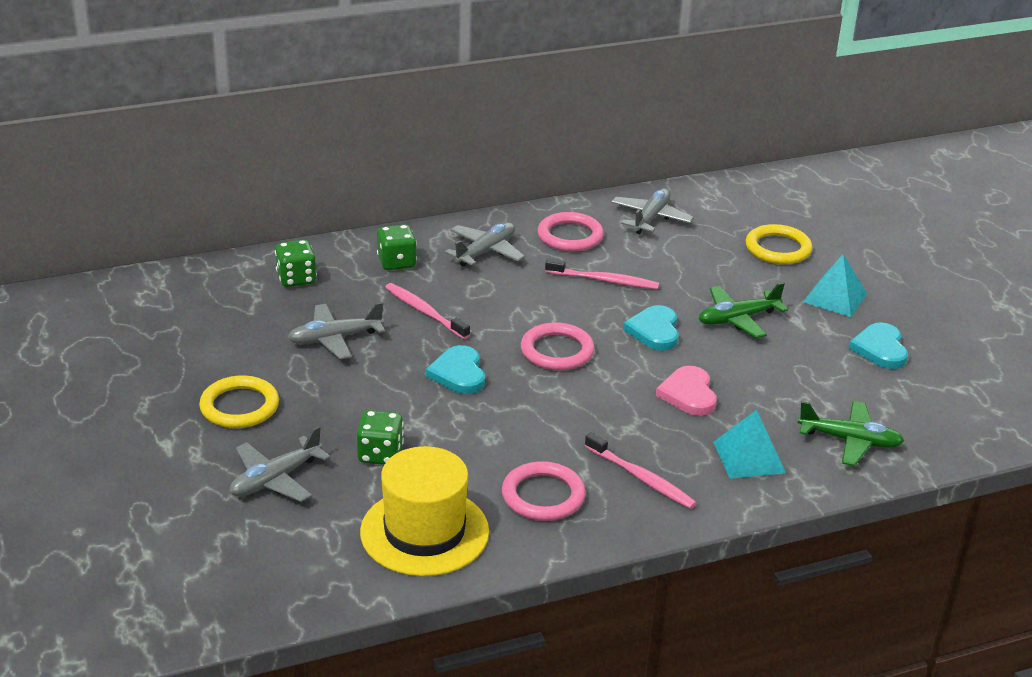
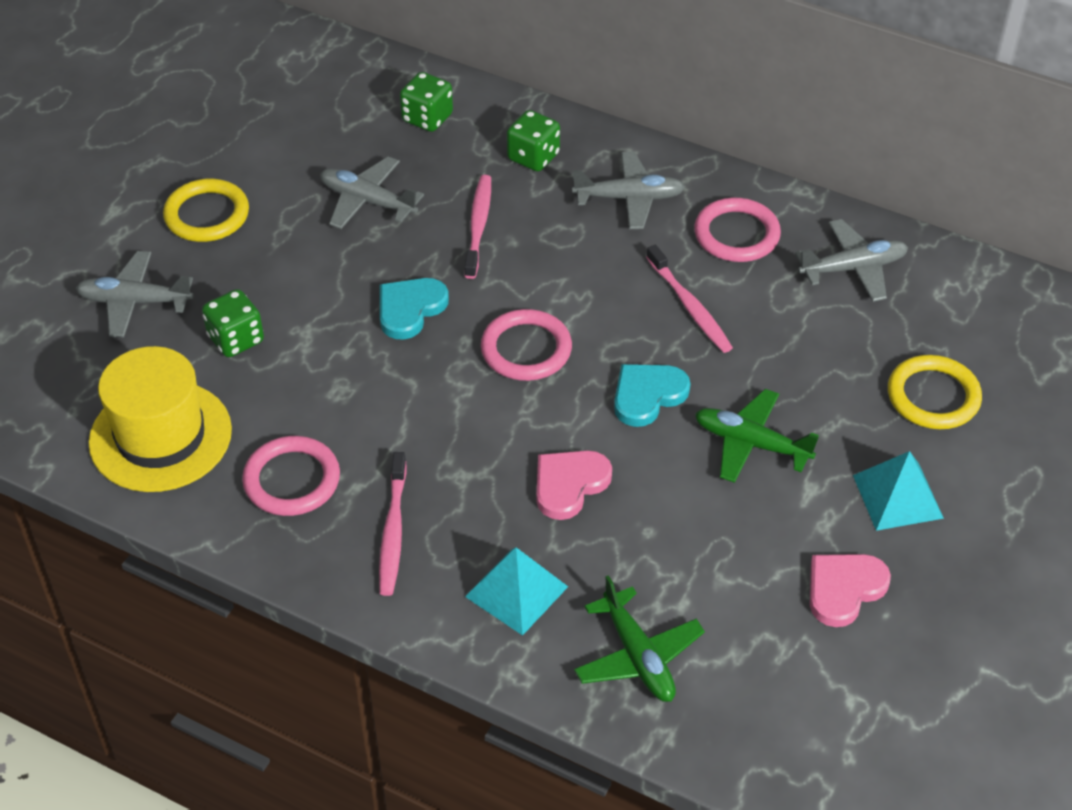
camera: 50 degrees right, 15 degrees up
(880, 349) = (844, 589): turquoise heart -> pink heart

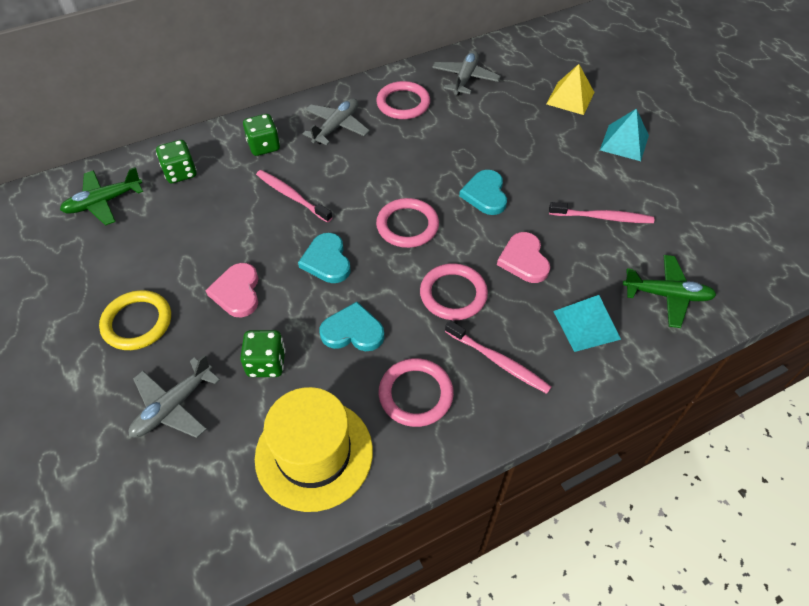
camera: 55 degrees left, 5 degrees up
(332, 384) = (353, 331): none -> turquoise heart
(367, 201) = (217, 235): grey plane -> none
(456, 444) = (453, 294): none -> pink ring
(690, 306) = (437, 146): pink toothbrush -> pink toothbrush (602, 217)
(751, 444) = (551, 174): green plane -> green plane (104, 202)
(844, 589) = (671, 192): pink heart -> pink heart (237, 292)
(933, 396) = (570, 98): yellow ring -> yellow pyramid

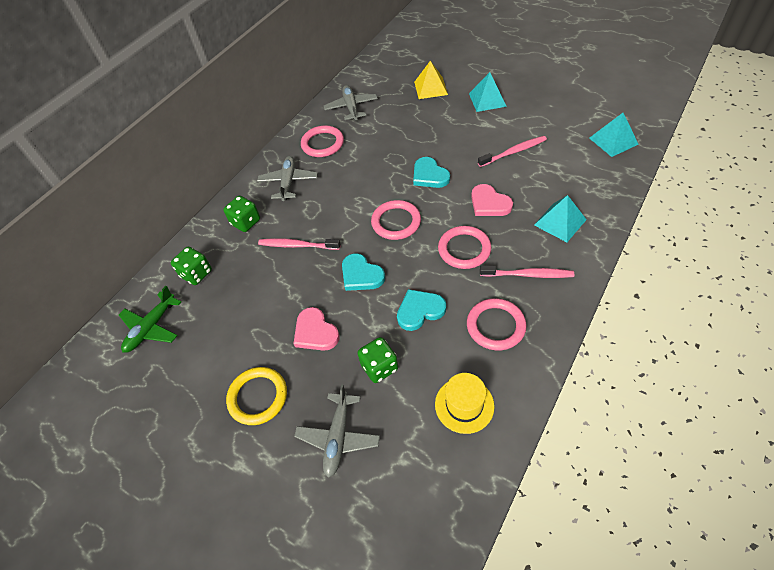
camera: 25 degrees left, 0 degrees up
(314, 454) = (464, 405): yellow hat -> yellow hat, size x0.62
(667, 295) = (589, 178): green plane -> none
(737, 267) = (613, 141): none -> turquoise pyramid

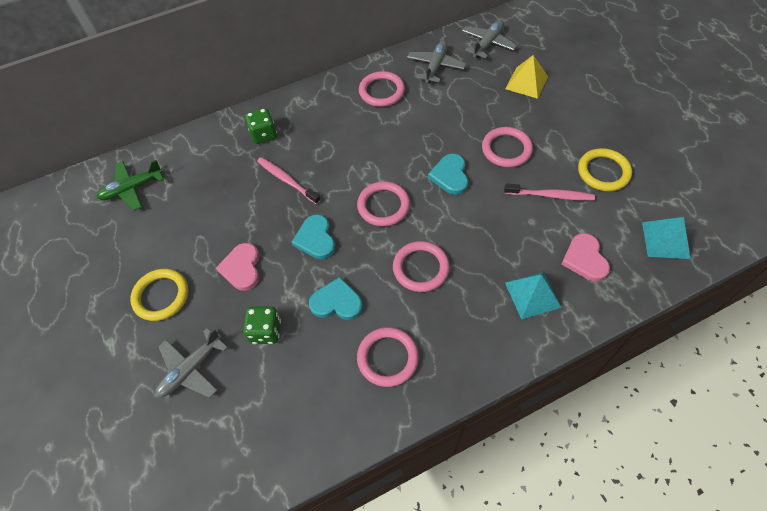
camera: 30 degrees right, 5 degrees up
(196, 274) = (195, 161): green dice -> none
(288, 182) = (324, 115): grey plane -> grey plane (487, 44)
(455, 137) = (506, 149): none -> pink ring
(464, 405) = (304, 410): yellow hat -> none
(487, 100) = (572, 124): turquoise pyramid -> none
(489, 203) = (481, 236): pink heart -> pink heart (584, 259)
(528, 275) = (457, 328): pink toothbrush -> none
(535, 119) = (603, 172): none -> yellow ring

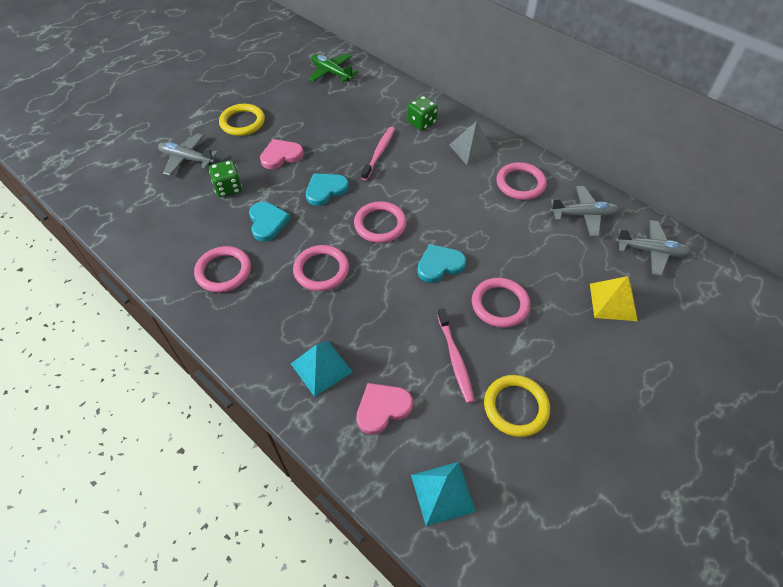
camera: 65 degrees right, 5 degrees down
(322, 109) = (472, 149): none -> grey pyramid

